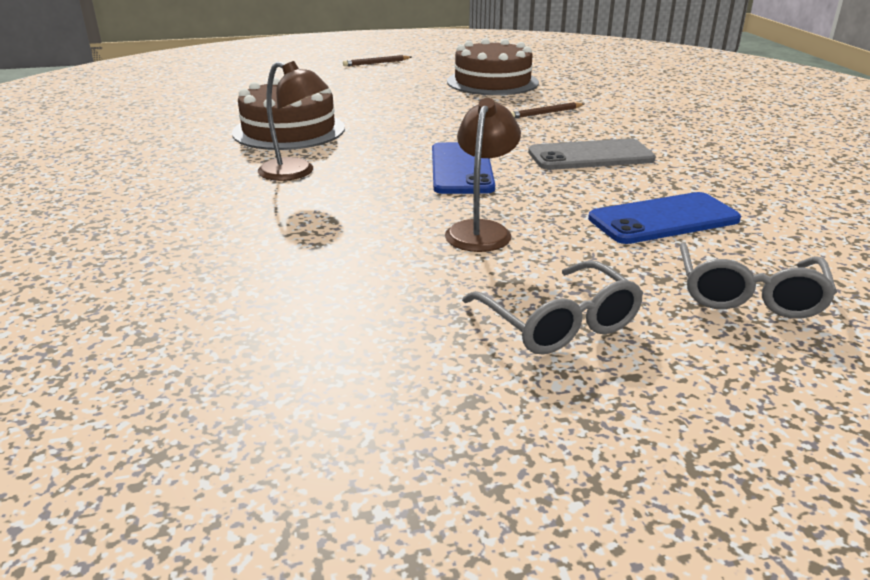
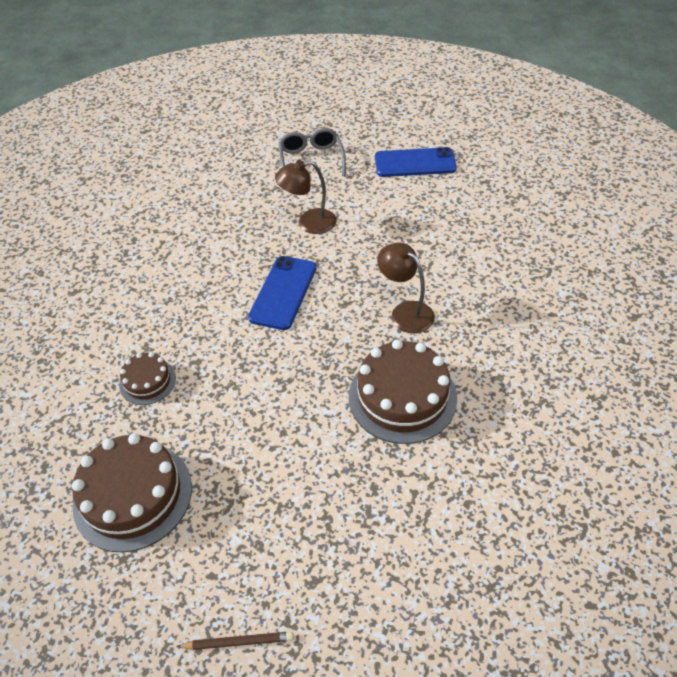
camera: 160 degrees left, 20 degrees up
(481, 230) = (309, 223): brown lamp -> brown lamp turned 45 degrees clockwise
(545, 113) = (147, 381): brown pencil -> brown cake
(590, 156) = (179, 291): grey phone -> none
(663, 219) = (203, 213): blue phone -> blue phone (415, 163)
(748, 295) = (220, 159): grey glasses -> none

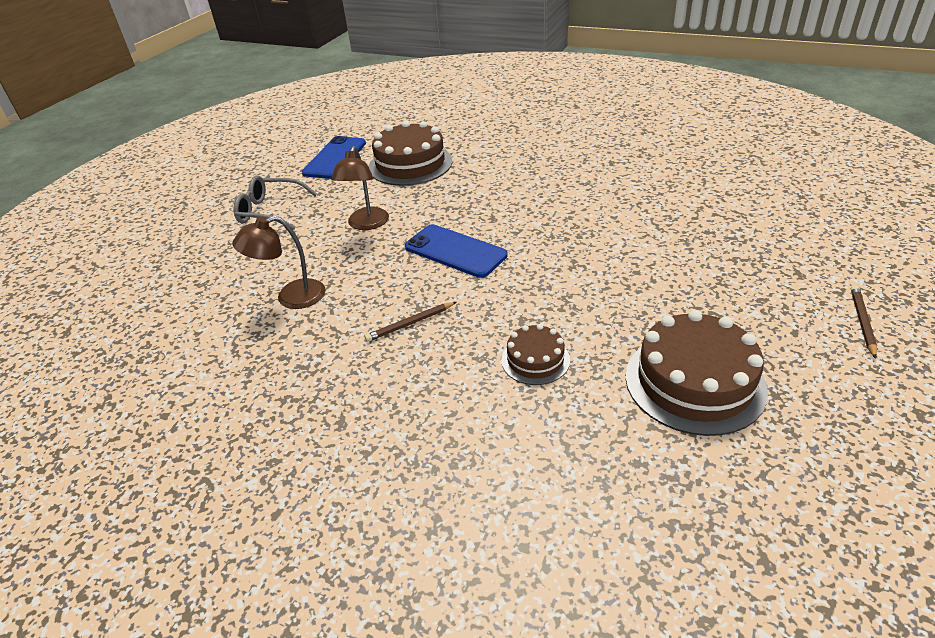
camera: 70 degrees left, 10 degrees down
(180, 294) = (410, 323): none -> brown pencil
(402, 397) = (616, 205): brown cake -> brown cake (410, 164)
(405, 312) = (521, 190): brown lamp -> brown lamp (291, 297)

